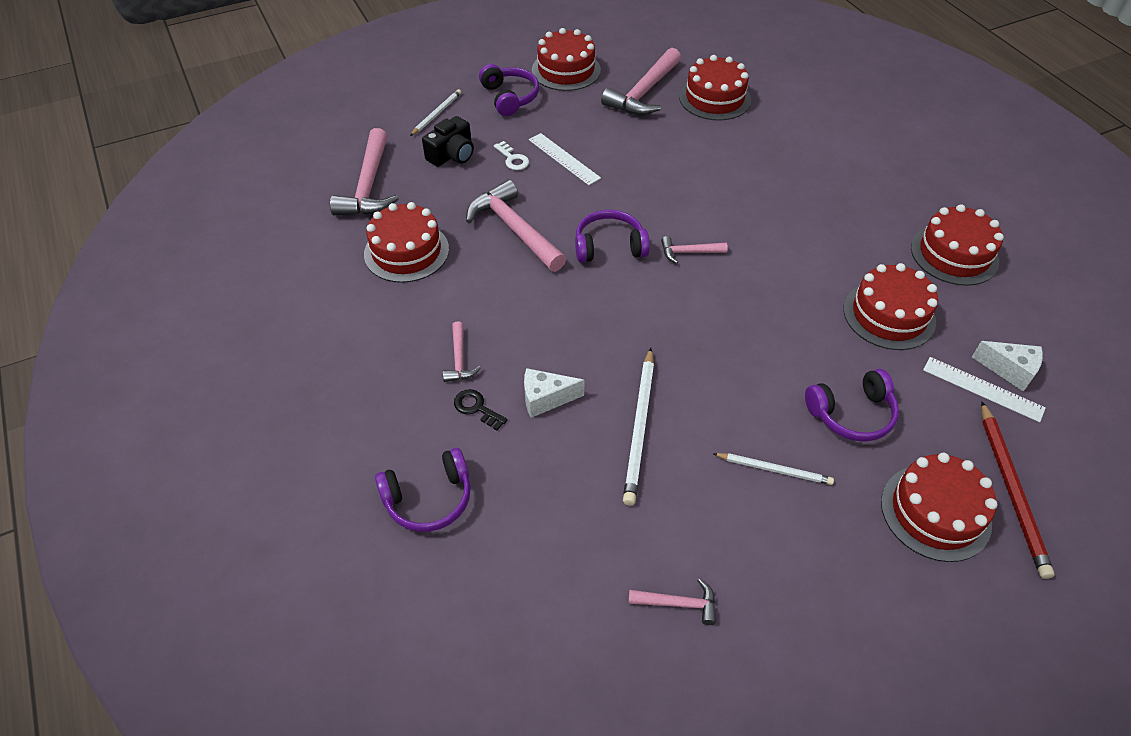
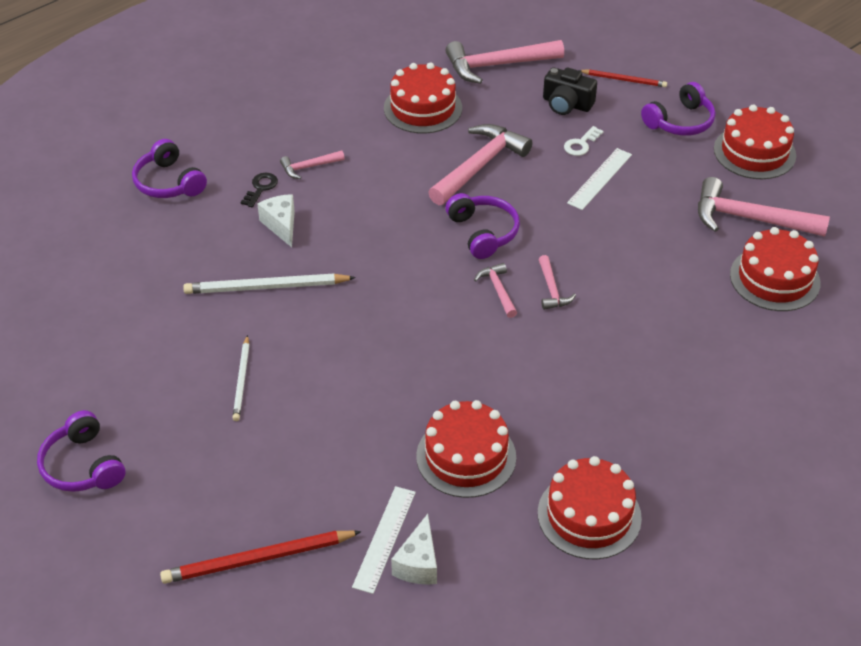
camera: 75 degrees right, 5 degrees down
(437, 114) = (624, 80): white pencil -> red pencil
(678, 603) = (101, 334): pink hammer -> pink hammer (552, 289)
(852, 414) = (320, 432): purple headphones -> purple headphones (82, 466)
(935, 512) = (220, 498): red cake -> none

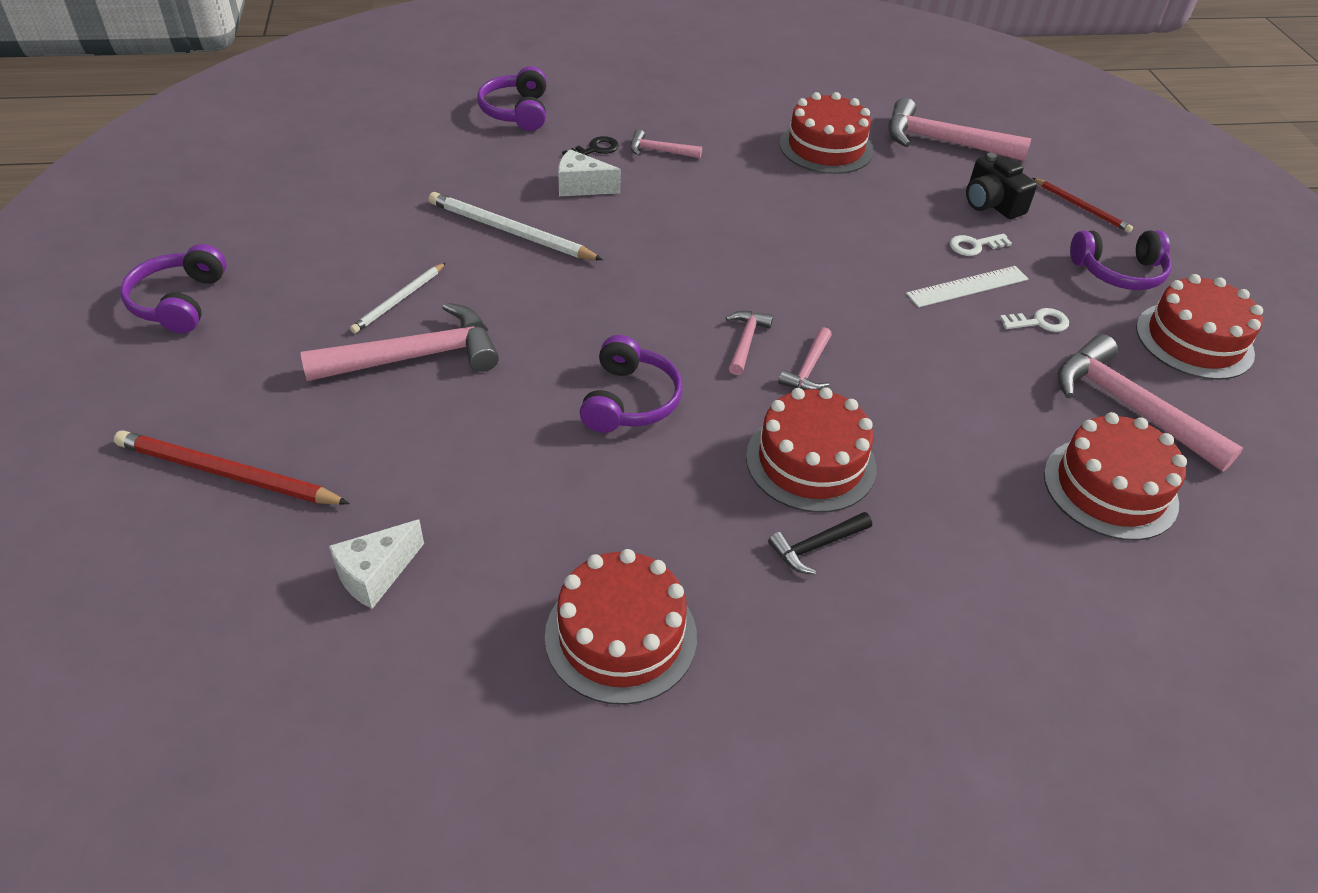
camera: 30 degrees right, 0 degrees up
(281, 225) = (581, 187): white cheese -> white cheese turned 90 degrees counterclockwise
(384, 539) = (369, 527): white ruler -> none
(466, 456) = (543, 490): red cake -> red cake (810, 462)
(479, 166) = (837, 219): pink hammer -> pink hammer (415, 356)
(483, 232) = (783, 280): purple headphones -> purple headphones (630, 400)
(649, 402) = (816, 546): none -> black hammer
(660, 184) = (1039, 322): none -> white key

